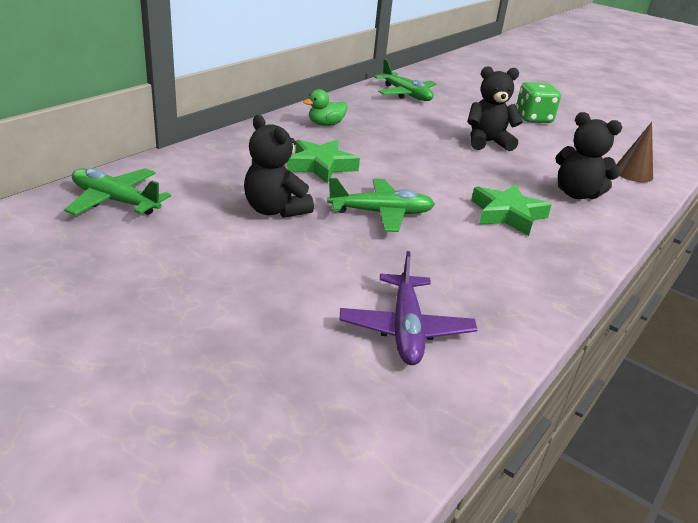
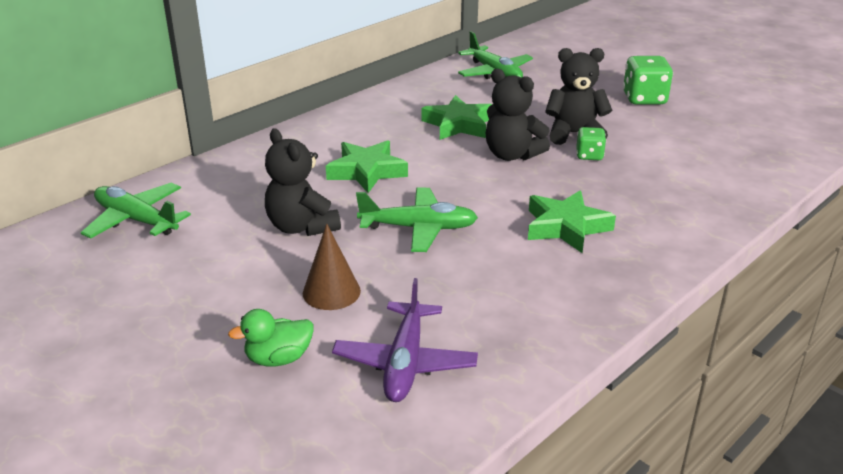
camera: 10 degrees right, 0 degrees up
(325, 124) = (387, 118): green duck -> green duck (278, 358)
(389, 132) = (458, 124): none -> green star
(505, 159) = (589, 156): none -> green dice
(576, 194) = (661, 199): black teddy bear -> black teddy bear (512, 155)
(633, 173) = (745, 169): brown cone -> brown cone (331, 292)

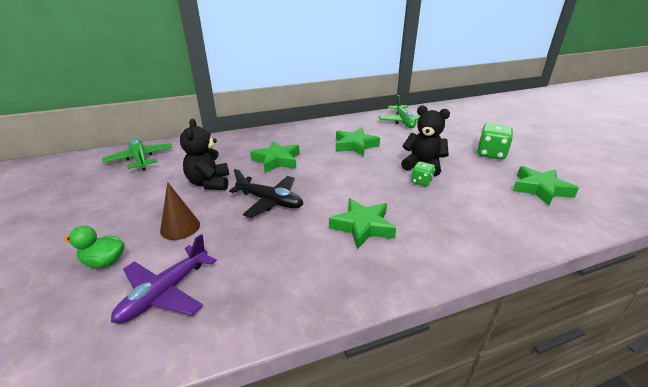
camera: 25 degrees right, 0 degrees up
(419, 228) = (270, 201): green plane -> black plane
(512, 155) = (370, 170): black teddy bear -> none
(728, 133) = (540, 189): none -> green star

